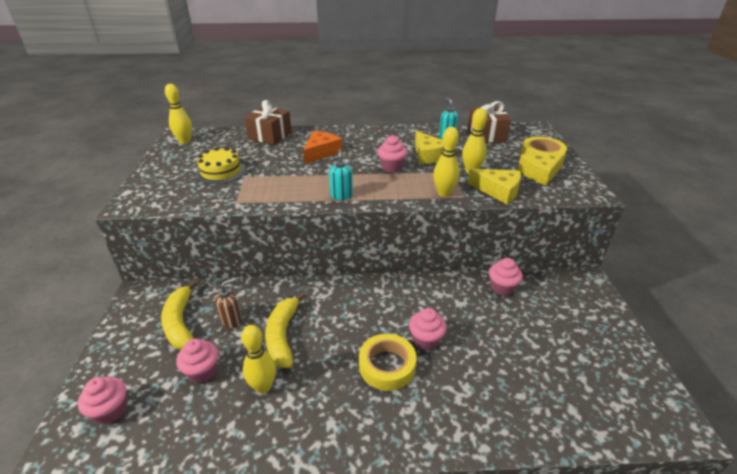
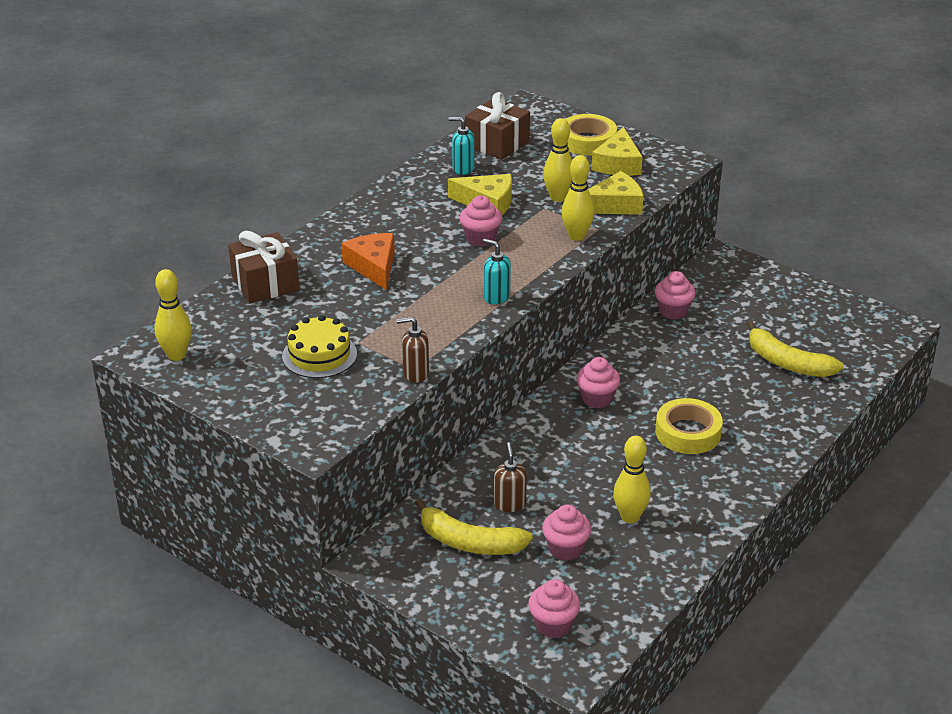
camera: 50 degrees left, 0 degrees up
(231, 204) = (415, 374): none -> brown soap dispenser
(283, 336) = (575, 478): yellow banana -> yellow banana (787, 363)
(426, 340) = (684, 394): pink cupcake -> pink cupcake (597, 399)

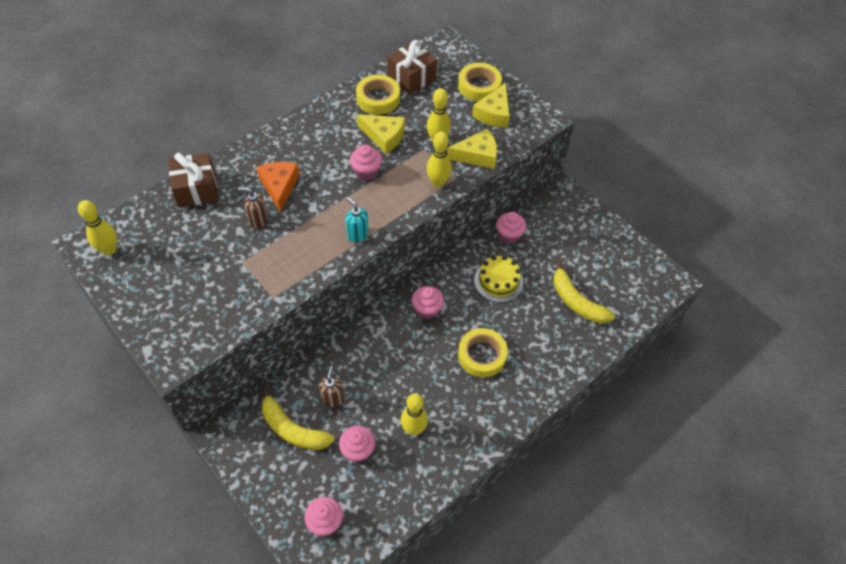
camera: 10 degrees right, 20 degrees up
(319, 355) = (209, 269): yellow cake -> yellow cake (498, 281)
(415, 374) = (271, 302): brown soap dispenser -> brown soap dispenser (258, 220)
(463, 168) = (378, 99): turquoise soap dispenser -> yellow tape

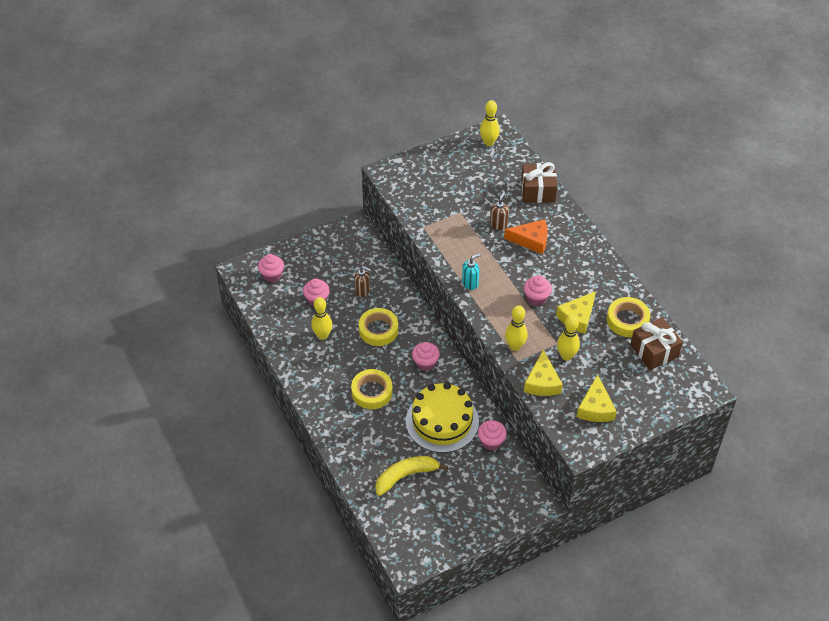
camera: 105 degrees right, 5 degrees down
(293, 429) = (345, 265): yellow banana -> none
(479, 86) = (635, 404): yellow tape -> yellow tape (378, 330)
(494, 113) = (595, 407): yellow cheese -> yellow cheese turned 120 degrees counterclockwise
(498, 281) = (442, 421): yellow cake -> yellow cake, size x1.62

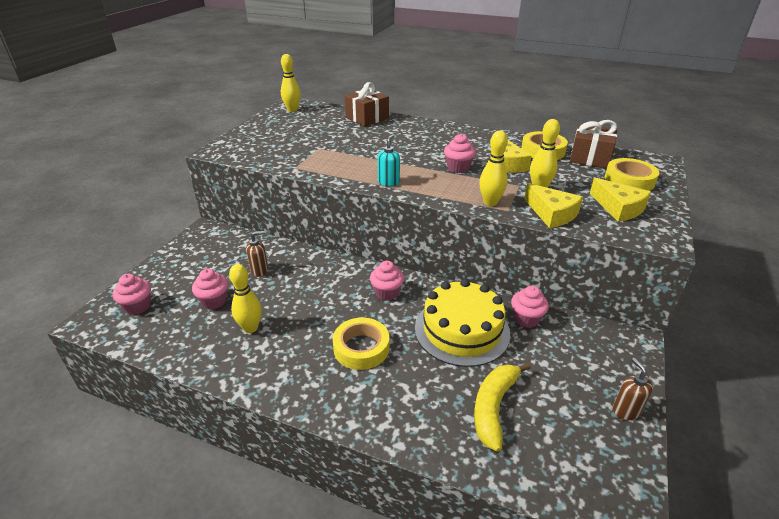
camera: 40 degrees left, 15 degrees down
(378, 330) = (309, 292): yellow tape -> yellow tape (629, 180)
(498, 224) = (362, 143): brown soap dispenser -> brown soap dispenser (626, 410)
(531, 240) = (401, 141): orange cheese -> none

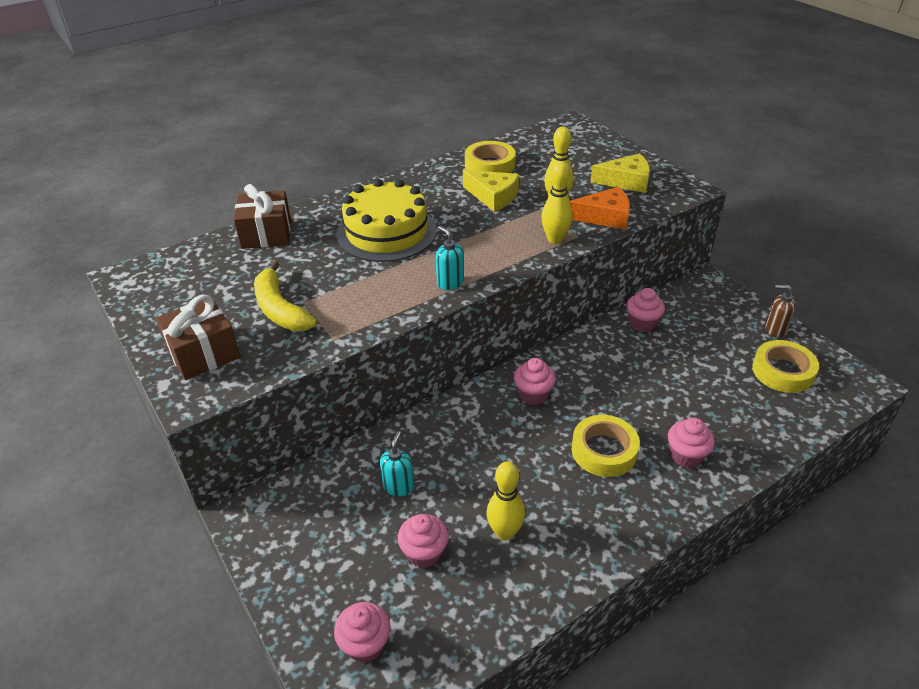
camera: 55 degrees left, 5 degrees up
(259, 270) = (398, 486): brown soap dispenser -> turquoise soap dispenser
(292, 110) = (150, 283): yellow bowling pin -> none
(458, 168) = (468, 227): pink cupcake -> pink cupcake (686, 456)
(462, 330) = (628, 370): yellow cake -> yellow cake (386, 232)
(494, 407) = (733, 398): yellow banana -> yellow banana (280, 309)
(551, 213) = (605, 217): yellow cheese -> orange cheese
(590, 158) = (530, 149): brown gift -> brown gift (203, 353)
(629, 180) = (588, 153): yellow tape -> yellow tape (782, 371)

